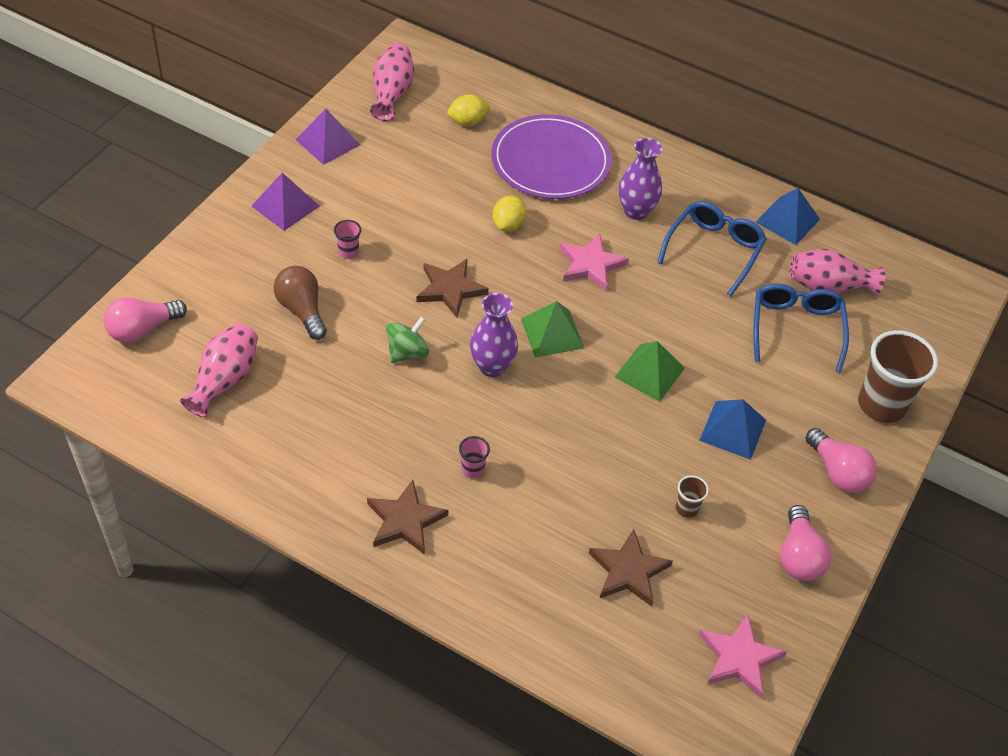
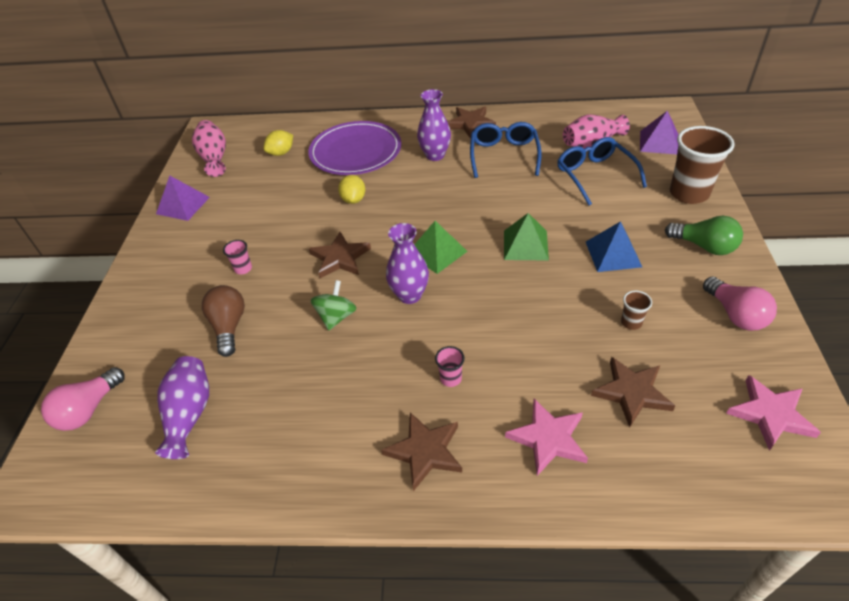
camera: 20 degrees left, 5 degrees down
(225, 379) = (190, 414): pink vase -> purple vase
(285, 206) = (172, 259): purple pyramid -> purple pyramid (659, 142)
(302, 310) = (229, 327): brown light bulb -> brown light bulb turned 45 degrees clockwise
(590, 265) = (430, 198): pink star -> pink star (548, 438)
(709, 187) = (470, 124): none -> brown star
(787, 220) = (534, 121): blue pyramid -> none
(838, 472) = (704, 246): pink light bulb -> green light bulb

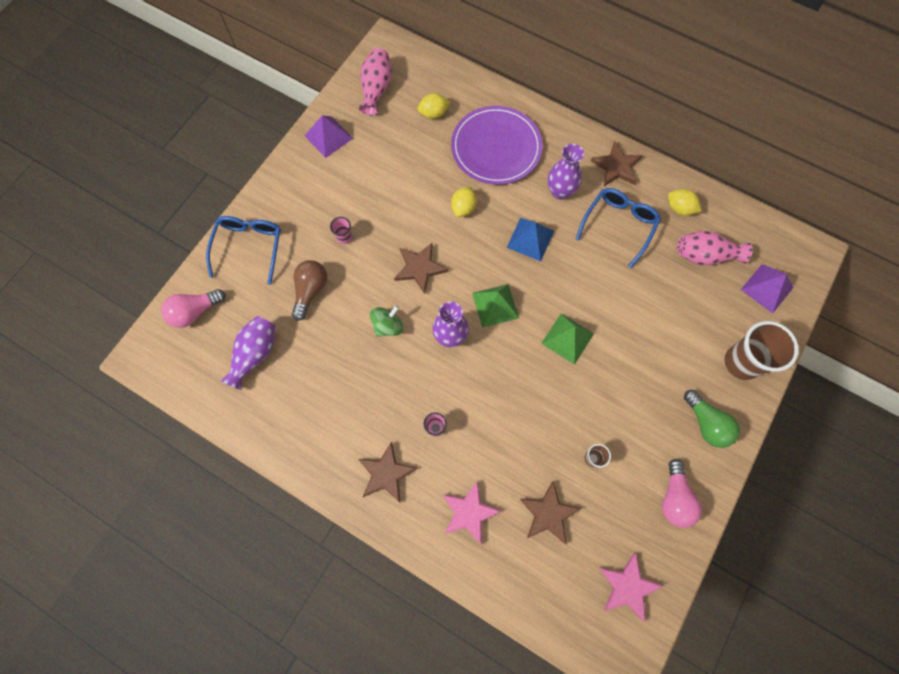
camera: 25 degrees right, 25 degrees up
(544, 126) = (679, 208): none -> yellow lemon
(595, 175) = (679, 295): blue glasses -> blue glasses (249, 247)
(613, 254) = (628, 388): blue pyramid -> blue pyramid (530, 239)

